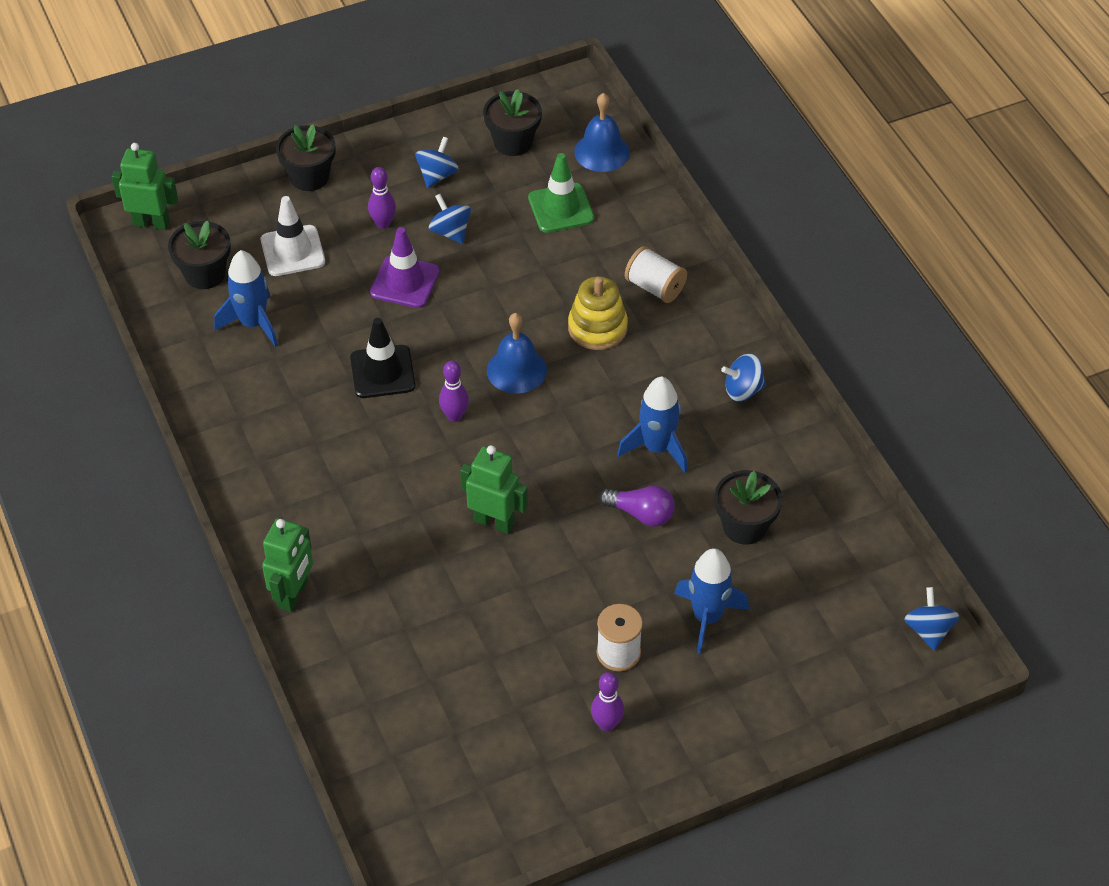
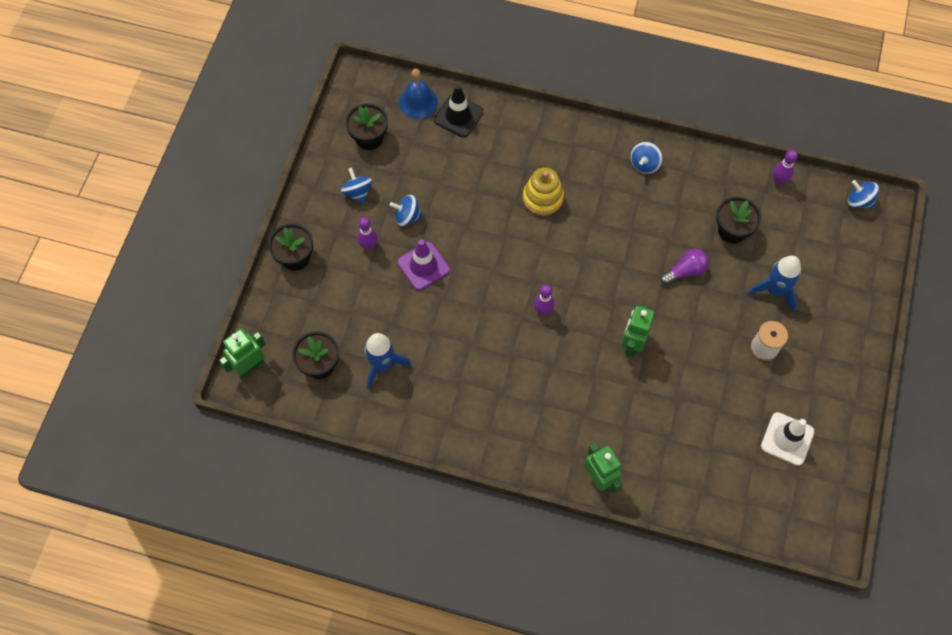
camera: 50 degrees left, 15 degrees up
(292, 251) = (345, 306): white traffic cone -> white traffic cone (787, 439)
(382, 372) = (479, 324): black traffic cone -> black traffic cone (458, 116)
(494, 522) = (632, 344): green robot -> green robot turned 45 degrees counterclockwise
(516, 370) = (537, 257): blue bell -> none
(561, 208) = (441, 151): green traffic cone -> none
(607, 724) = (804, 385): purple bowling pin -> purple bowling pin (779, 180)
(655, 287) = (539, 150): white spool -> none
(657, 448) = (648, 231): blue rocket -> none

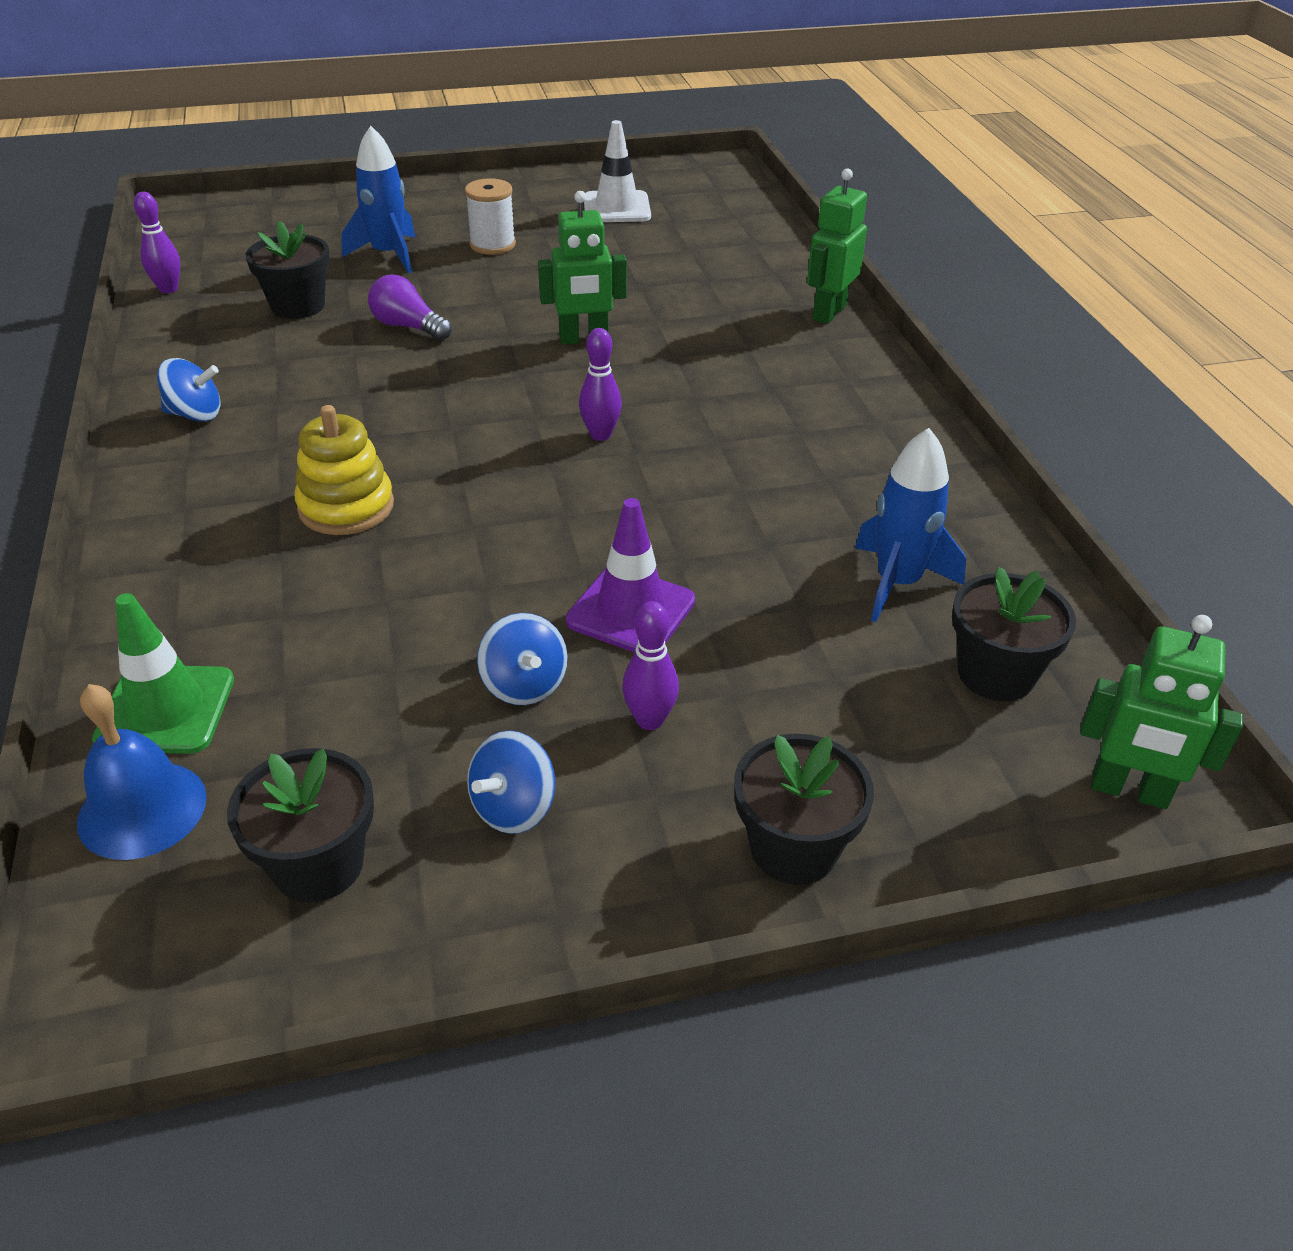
camera: 120 degrees left, 25 degrees down
(458, 116) = (166, 710): black traffic cone -> green traffic cone
(859, 201) = (178, 227): blue spinning top -> none

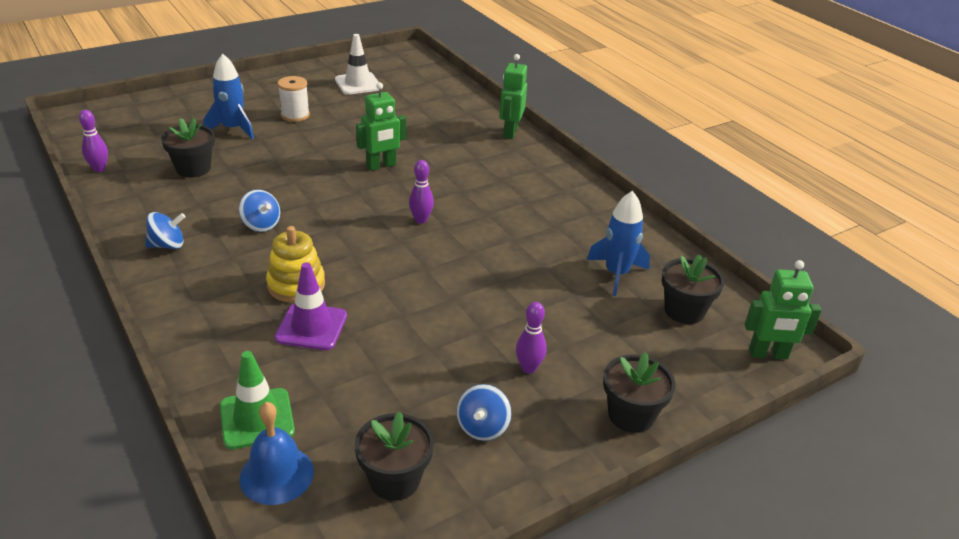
camera: 20 degrees left, 5 degrees down
(408, 327) = (271, 172): purple light bulb -> none
(524, 685) = (453, 363): blue spinning top -> blue spinning top (261, 225)
(631, 611) = (489, 313): purple traffic cone -> purple traffic cone (311, 327)

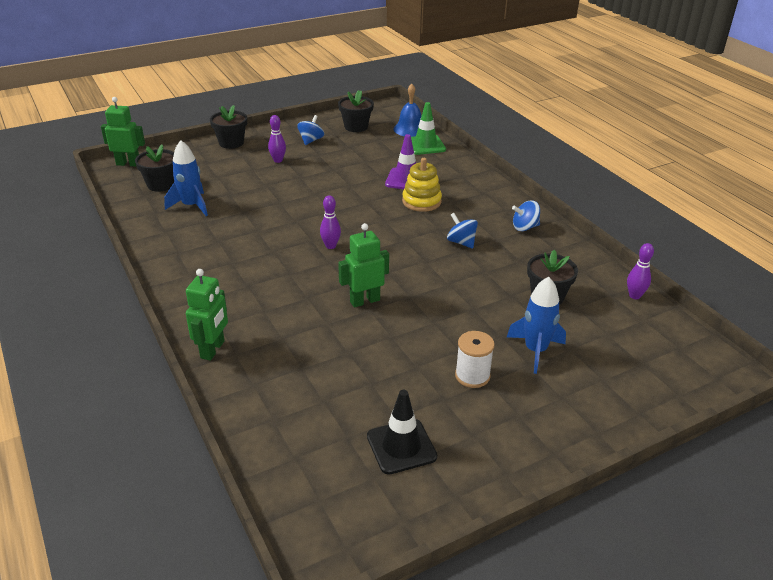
camera: 175 degrees left, 0 degrees up
(358, 84) = (401, 446): white traffic cone -> black traffic cone

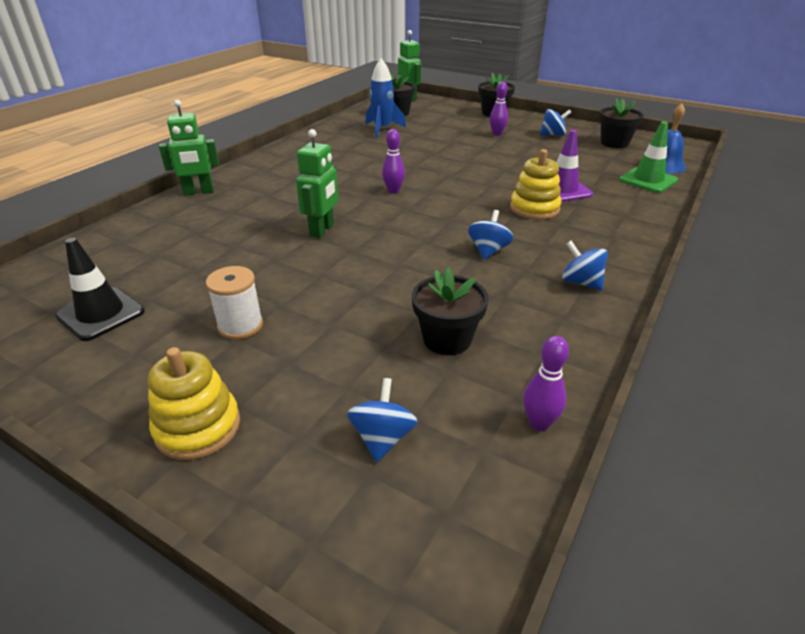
camera: 60 degrees right, 0 degrees up
(364, 301) = (322, 230): green robot -> green robot turned 75 degrees clockwise
(535, 351) = (321, 359): blue rocket -> none
(572, 418) = (198, 427): none -> yellow stacking toy
(618, 349) = (382, 438): none -> blue spinning top

